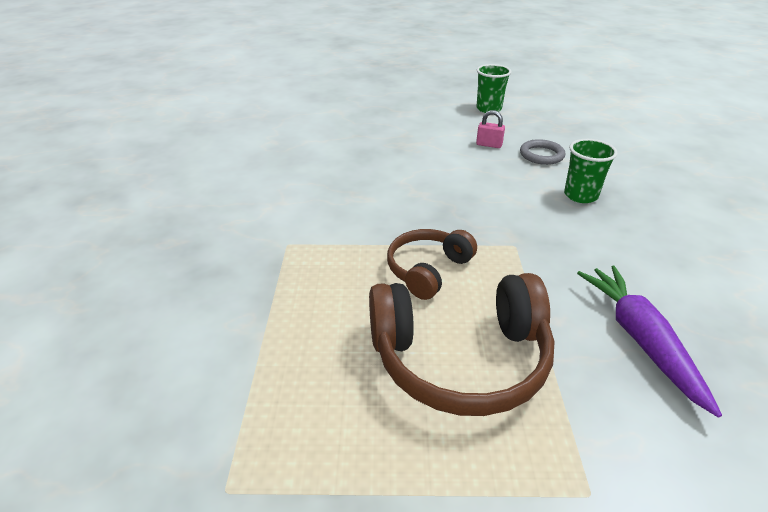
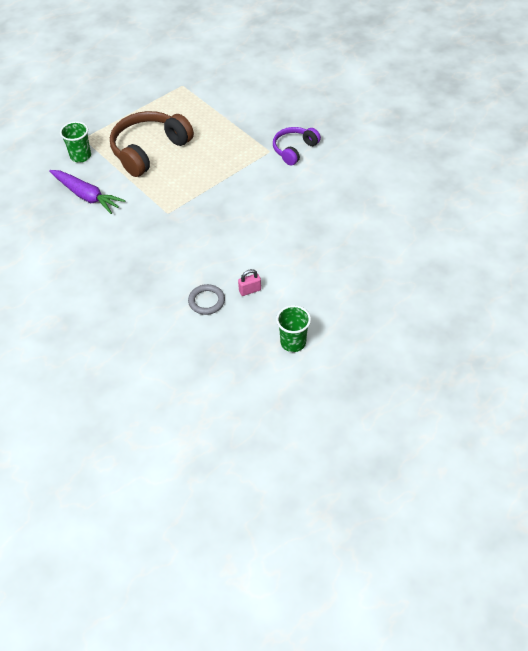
camera: 140 degrees right, 15 degrees up
(258, 228) = (294, 149): none -> purple headphones
(427, 270) = (195, 176): brown headphones -> none
(580, 195) = (157, 273): green cup -> green cup (80, 156)

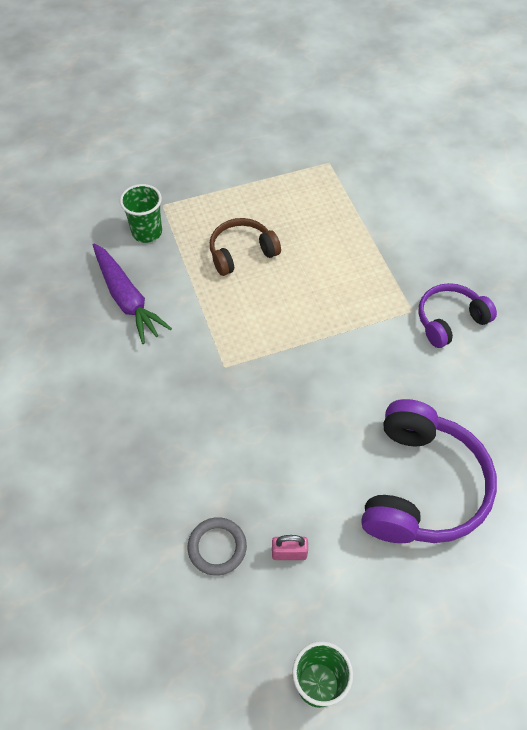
camera: 20 degrees right, 5 degrees up
(149, 150) = (241, 252): brown headphones -> brown headphones, size x0.58
(312, 236) = (421, 486): none -> purple headphones

